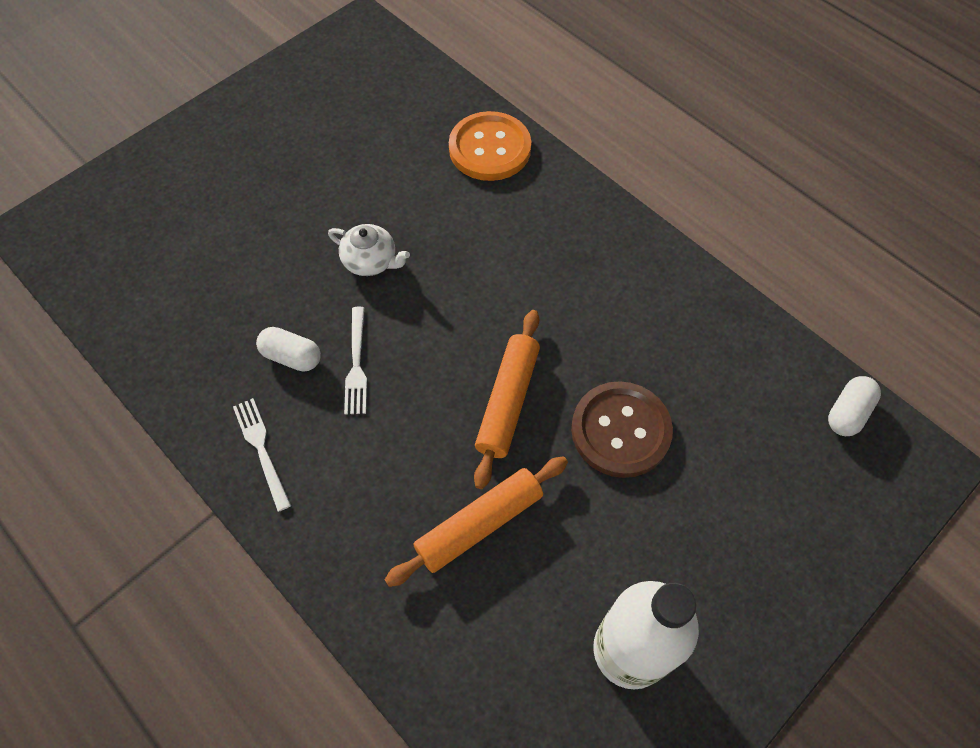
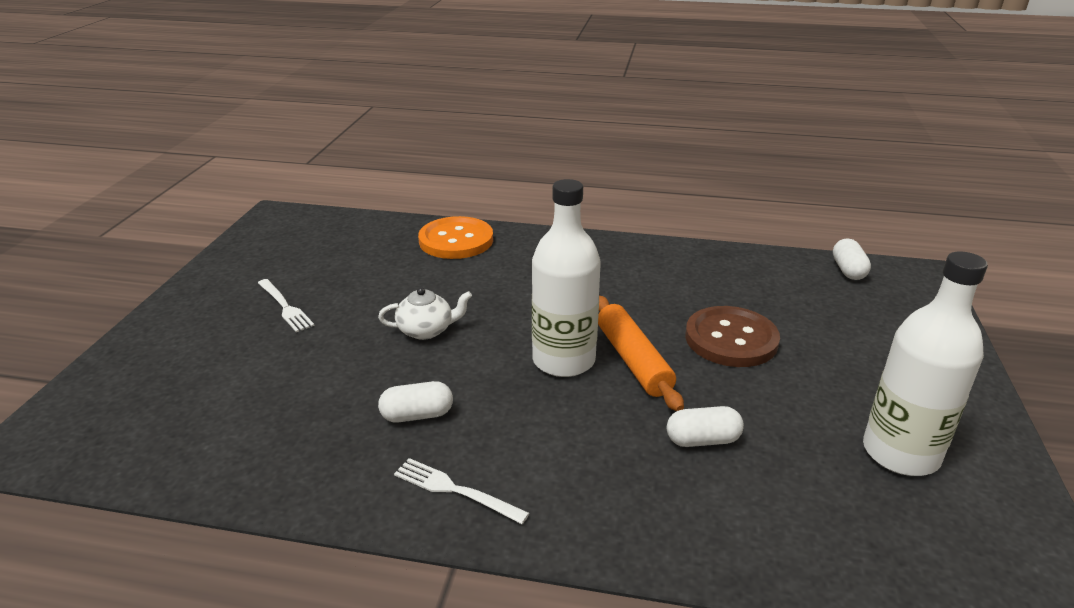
camera: 35 degrees left, 30 degrees down
(356, 365) = (484, 394): white fork -> white fork (285, 307)
(450, 365) = (563, 360): none -> white bottle
(479, 524) = (702, 440): orange rolling pin -> white capsule

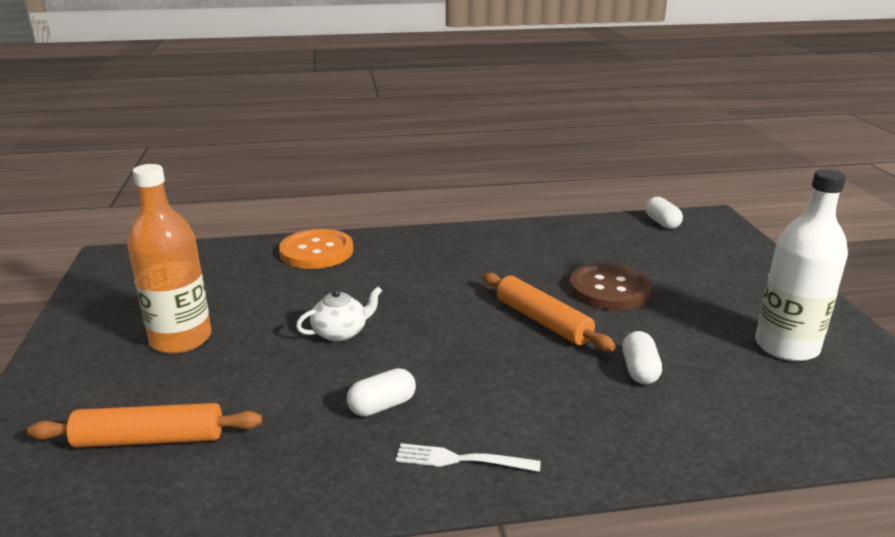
camera: 20 degrees left, 5 degrees down
(205, 398) = (149, 439): none -> orange rolling pin
(285, 307) = (181, 339): white fork -> orange bottle
(563, 360) = (484, 333): white bottle -> none
(702, 440) = (639, 370): white capsule -> white capsule turned 60 degrees counterclockwise

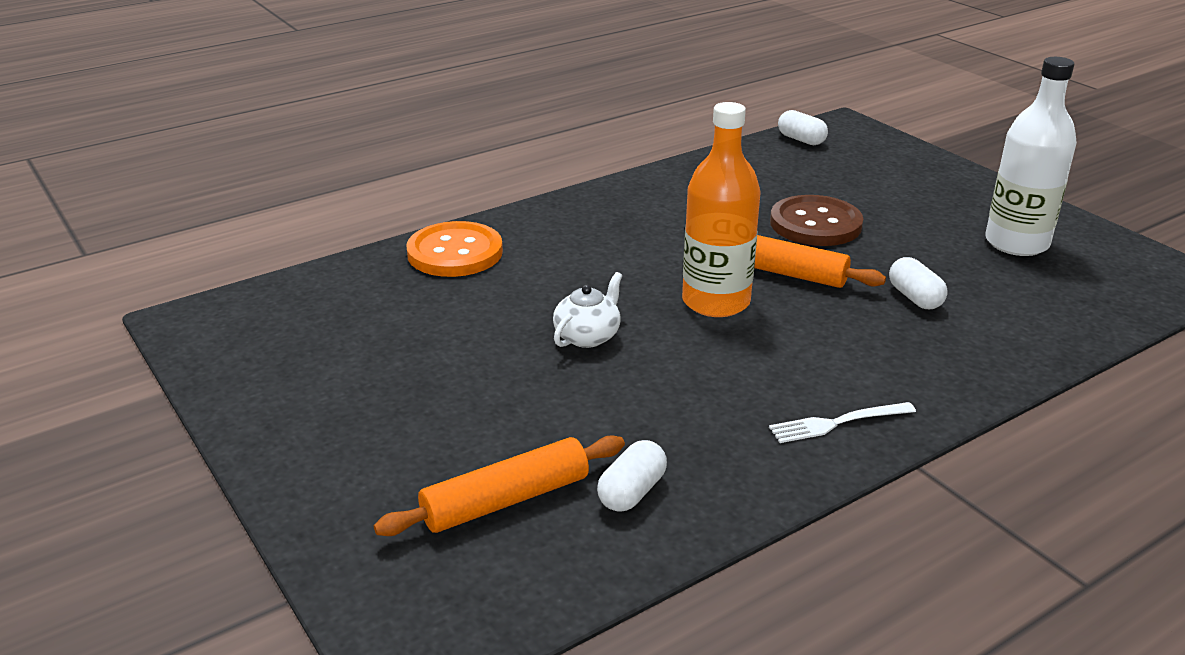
camera: 25 degrees left, 5 degrees up
(181, 339) = (409, 391): orange bottle -> orange bottle (716, 302)
(382, 406) = (712, 397): white capsule -> white capsule (632, 492)

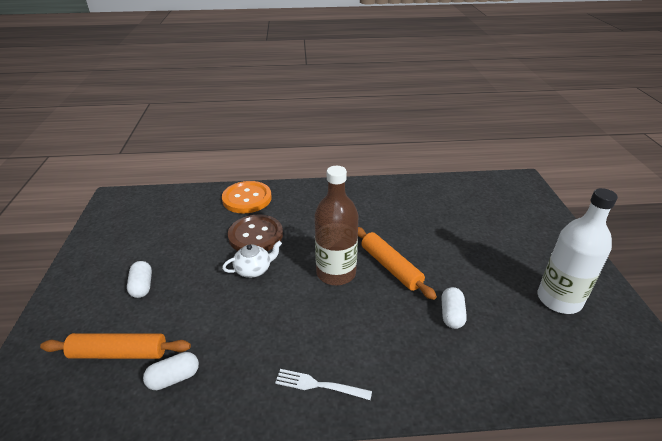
camera: 30 degrees right, 5 degrees up
(716, 302) = (336, 273): orange bottle -> brown bottle
(801, 140) = (486, 183): white capsule -> white capsule (142, 286)
(815, 224) = (440, 241): brown button -> brown button (255, 235)

